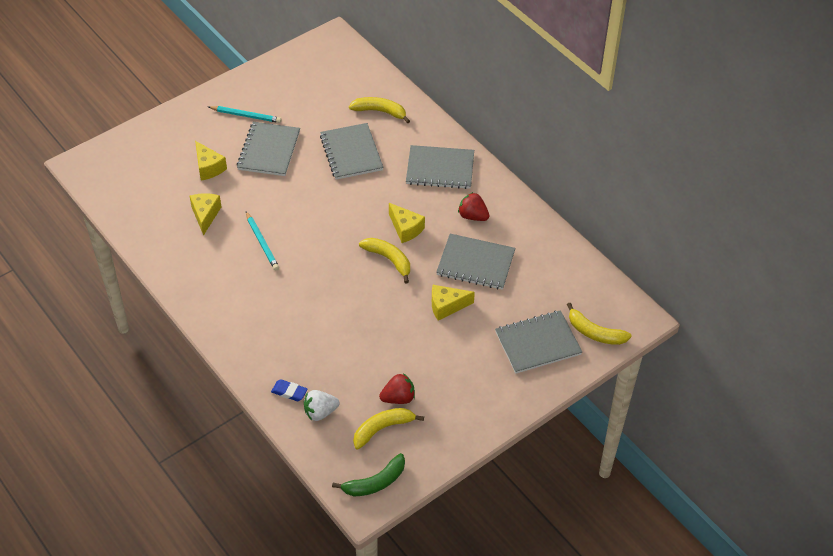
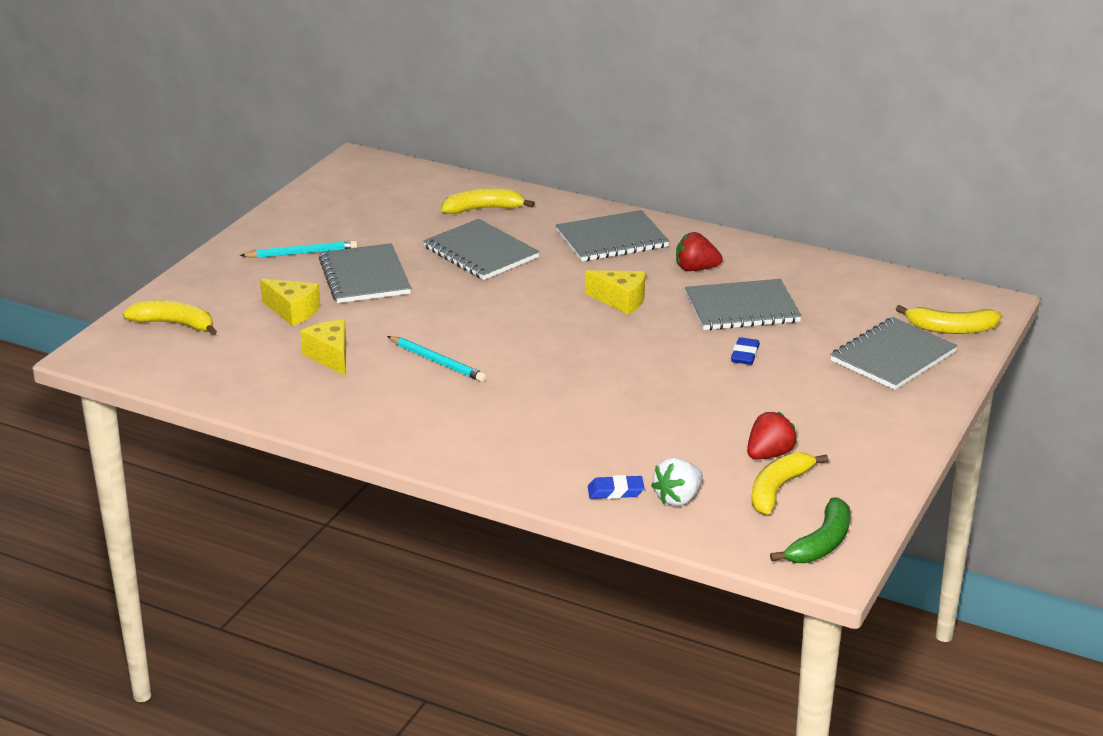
camera: 25 degrees left, 20 degrees down
(389, 260) = (627, 333): yellow banana -> yellow banana (175, 324)
(446, 306) = (745, 355): yellow cheese -> blue eraser

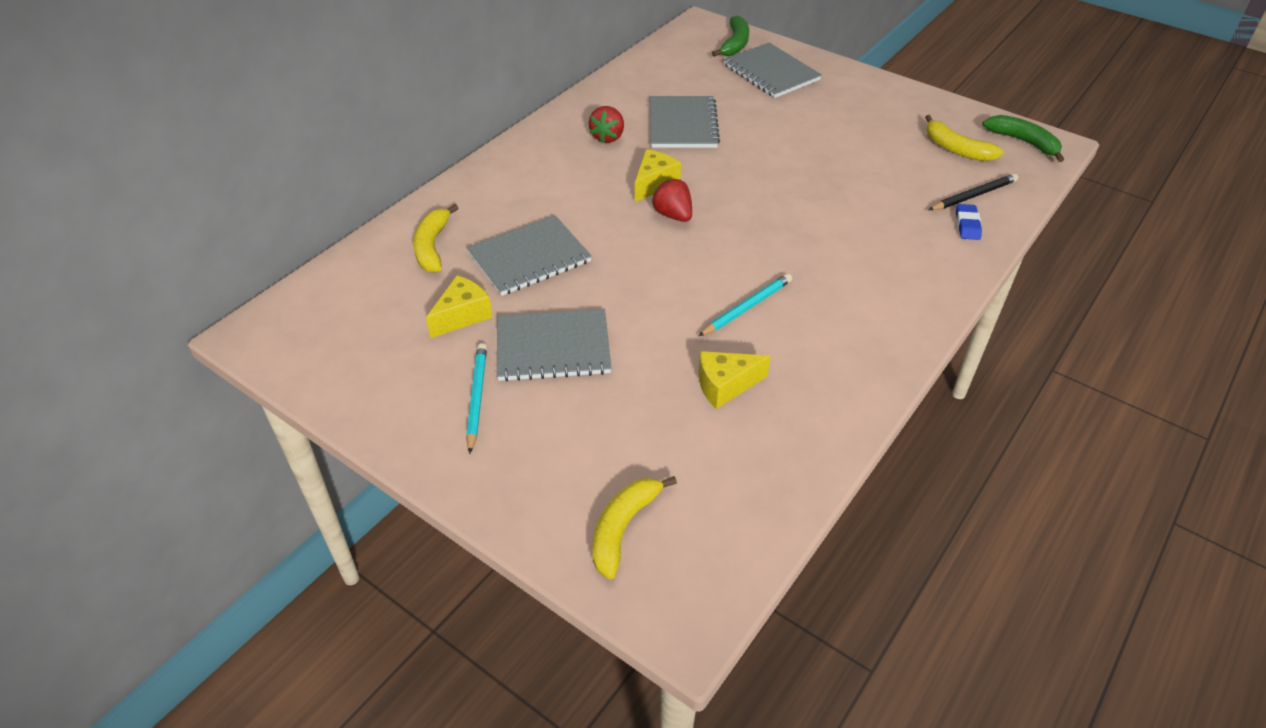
camera: 80 degrees left, 15 degrees up
(293, 312) = (618, 412): yellow cheese -> yellow cheese (462, 315)
(612, 239) = (534, 174): grey notebook -> none
(678, 498) = (973, 195): white strawberry -> black pencil
(745, 355) = (759, 134): blue eraser -> none
(769, 454) = (909, 145): red strawberry -> red strawberry (673, 215)
(951, 329) = (735, 44): yellow banana -> green banana

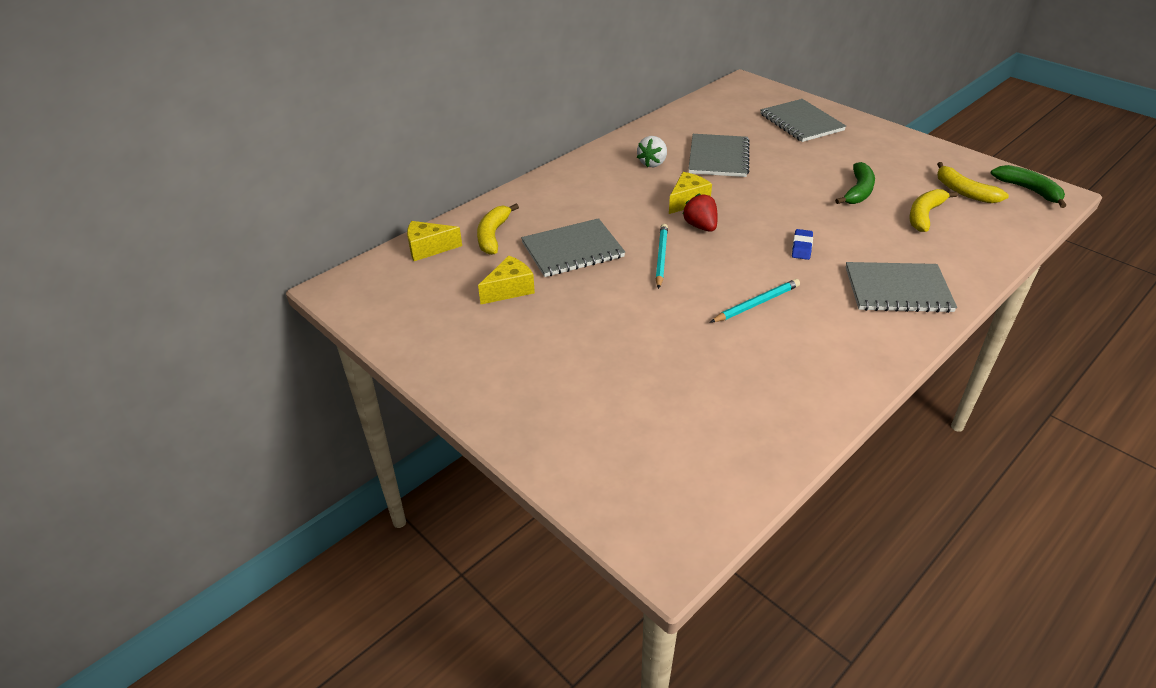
camera: 10 degrees right, 5 degrees down
(477, 397) = (512, 354): turquoise pencil -> turquoise pencil (661, 257)
(553, 347) = (582, 321): grey notebook -> grey notebook (897, 290)
(608, 137) = (652, 163): red strawberry -> white strawberry
(623, 528) = (622, 470): yellow banana -> yellow banana (924, 215)
(725, 386) = (729, 364): yellow cheese -> yellow cheese (428, 249)
(735, 44) = (772, 99): green banana -> green banana (858, 191)
(967, 225) = (968, 253): blue eraser -> blue eraser (801, 247)
(973, 195) = (976, 230): black pencil -> none

